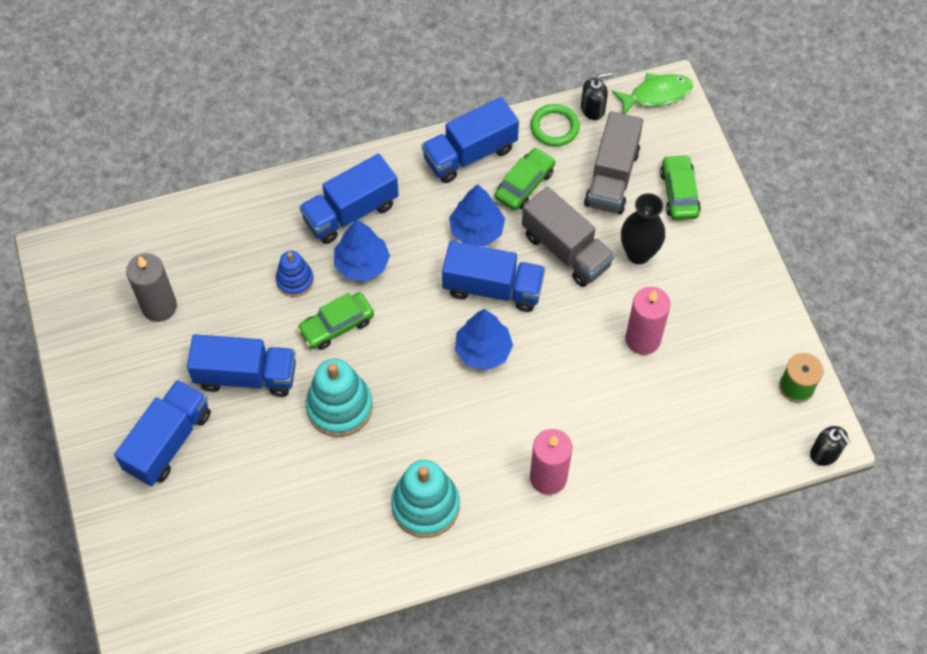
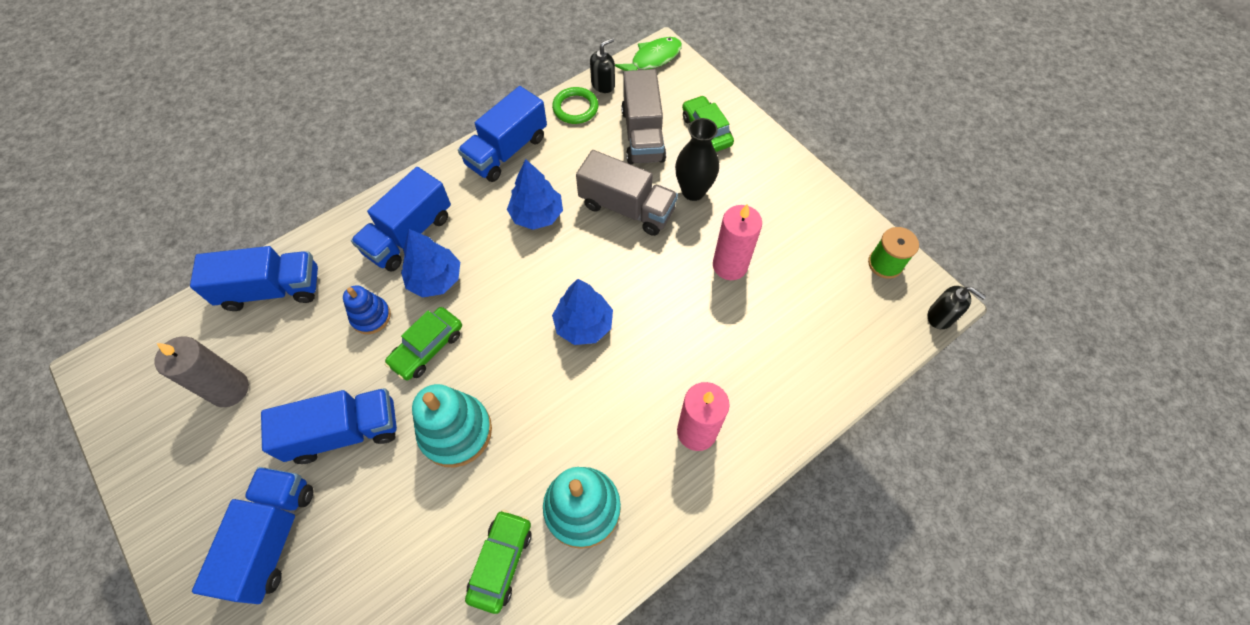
camera: 20 degrees left, 0 degrees up
(493, 288) = (571, 262): blue truck -> blue truck (272, 289)
(524, 184) = (566, 162): green car -> green car (501, 562)

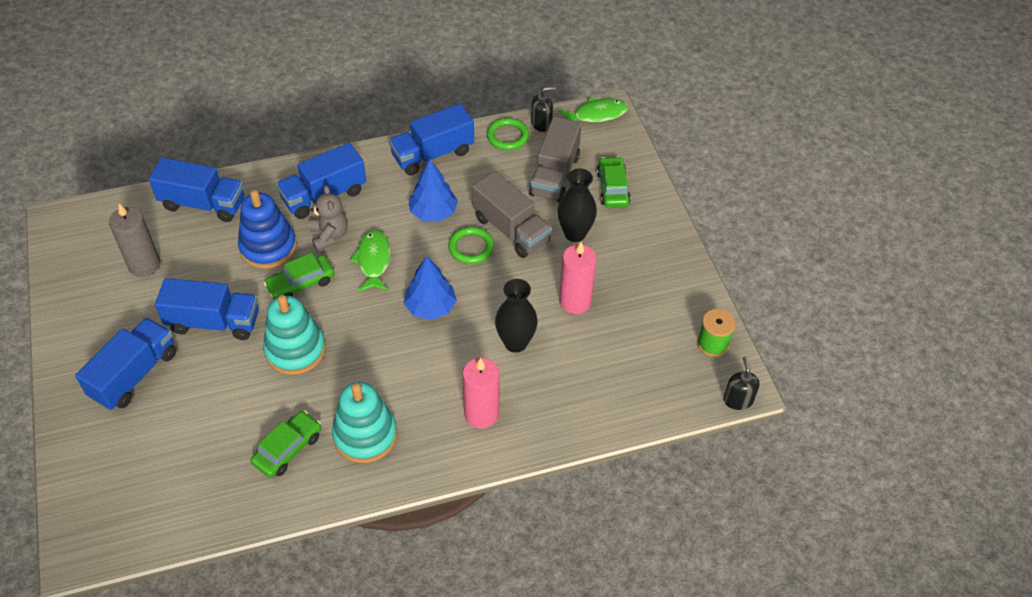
camera: 20 degrees right, 10 degrees down
(371, 316) = (268, 247): blue stacking toy -> blue stacking toy, size x1.68
(435, 279) = (329, 236): blue tree -> grey teddy bear
(497, 292) = (373, 260): none -> green fish
(595, 241) = (471, 247): none -> green ring
(692, 334) = (515, 343): none -> black vase
(940, 316) = (738, 400): black soap dispenser -> black soap dispenser turned 150 degrees counterclockwise

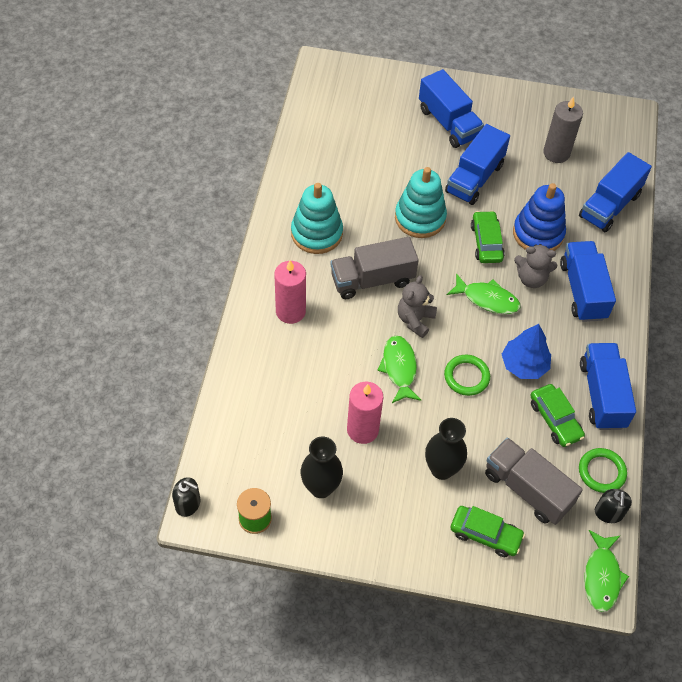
camera: 115 degrees right, 5 degrees up
(288, 449) = (333, 187): green car -> green car (555, 420)
(430, 307) = (415, 320): blue tree -> grey teddy bear
(493, 299) = (399, 368): none -> green fish
(511, 229) = (473, 418): grey truck -> grey truck (372, 280)
(515, 343) = (344, 364): black vase -> black vase (321, 487)

